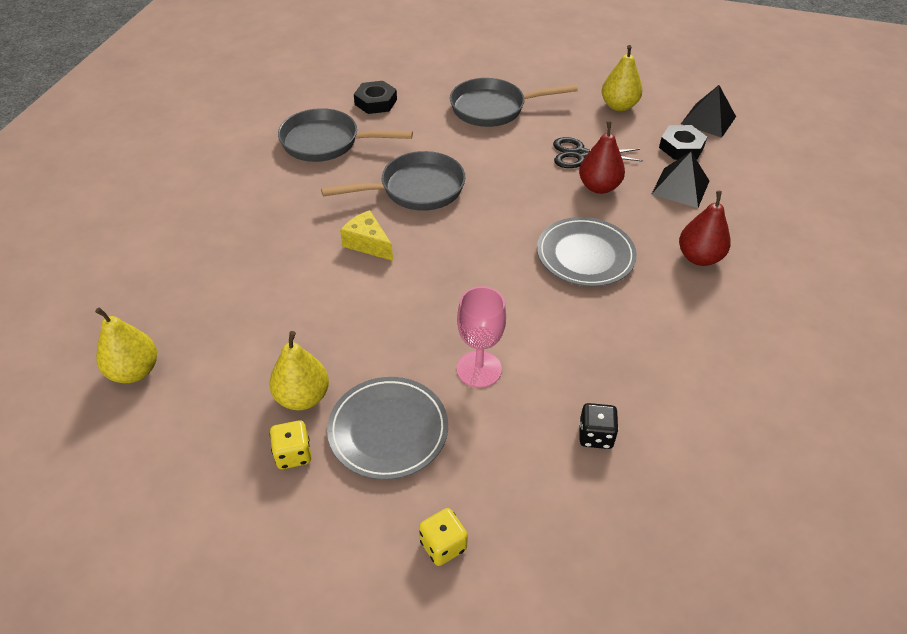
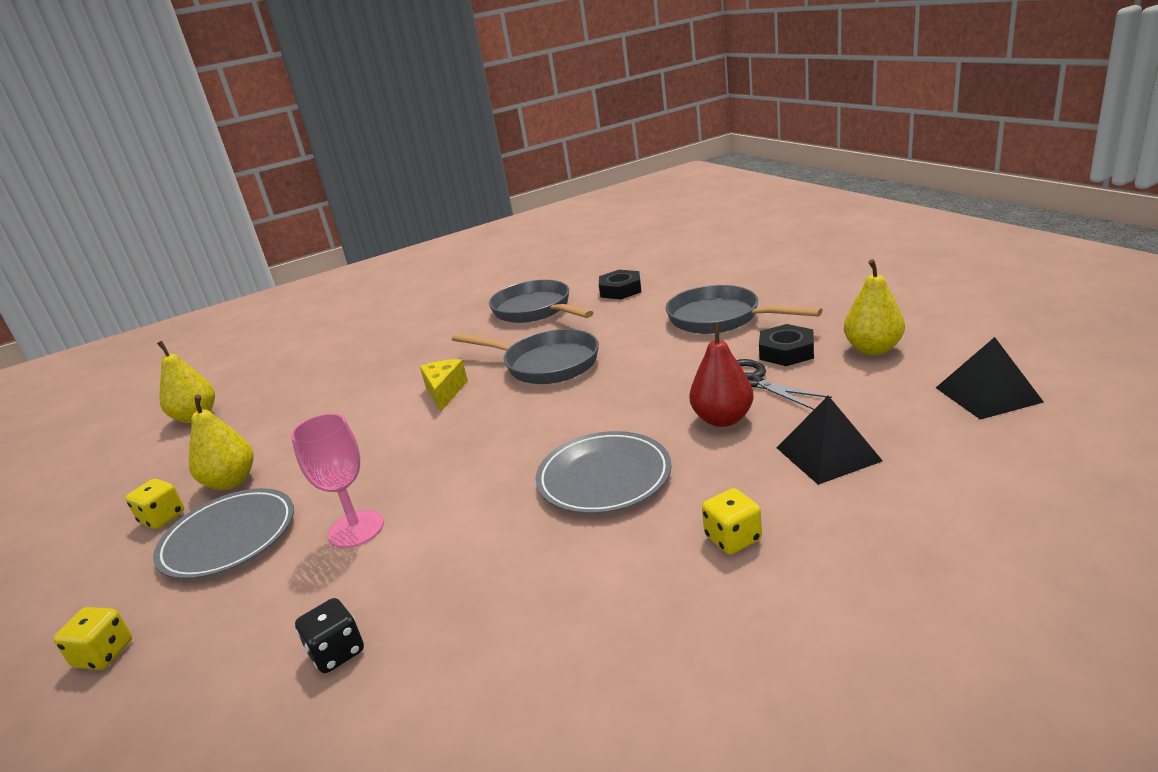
camera: 50 degrees right, 20 degrees down
(681, 147) = (897, 412): black nut -> black nut (786, 352)
(699, 257) = (733, 538): red pear -> yellow dice

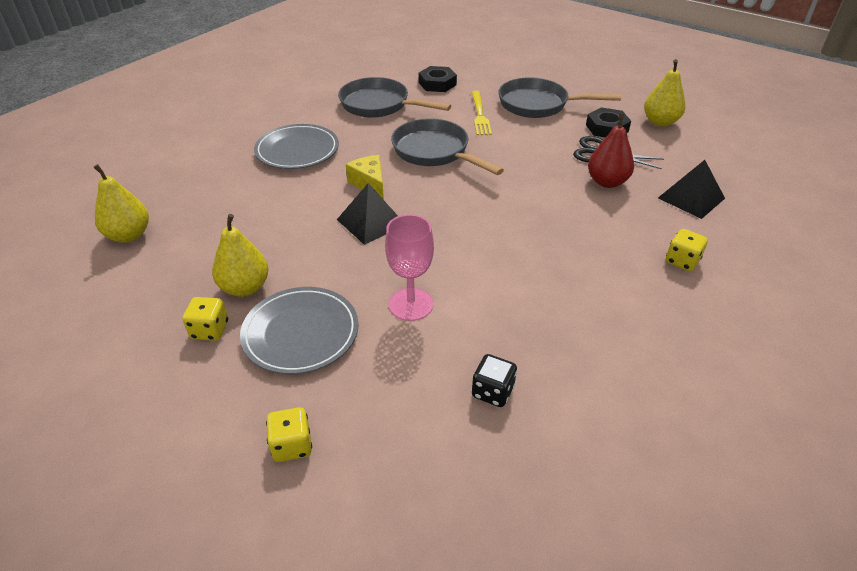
camera: 30 degrees left, 15 degrees up
(545, 364) = (435, 152): grey pan -> grey pan turned 135 degrees counterclockwise
(604, 477) = (564, 234): grey plate -> grey plate (297, 150)
(636, 326) = (480, 115): none -> yellow fork
(988, 394) = (748, 148): black pyramid -> black pyramid (371, 222)

